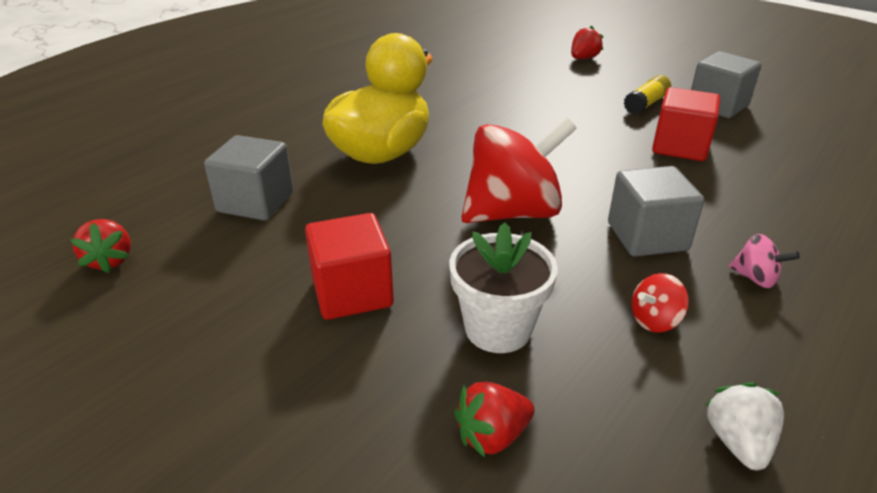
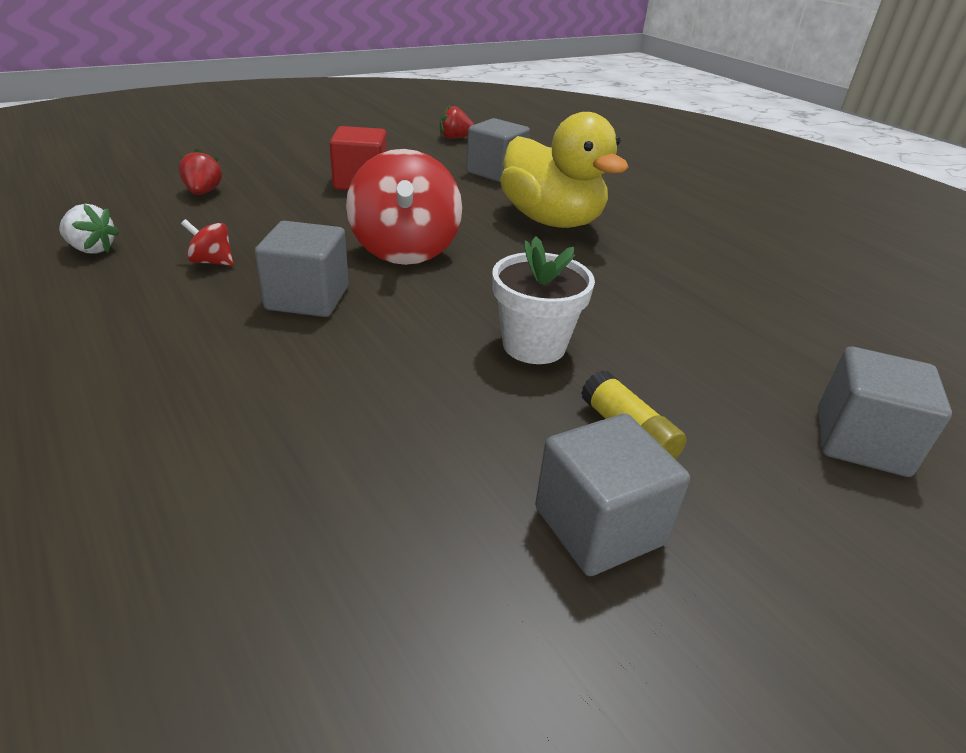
camera: 105 degrees right, 0 degrees up
(498, 329) = (276, 212): white flower pot -> white flower pot (534, 345)
(583, 58) = (861, 442): red strawberry -> grey cube
(654, 320) = (212, 262): red spinning top -> red spinning top turned 60 degrees counterclockwise
(680, 147) = (466, 401): red cube -> none
(755, 278) = (191, 327): pink spinning top -> none

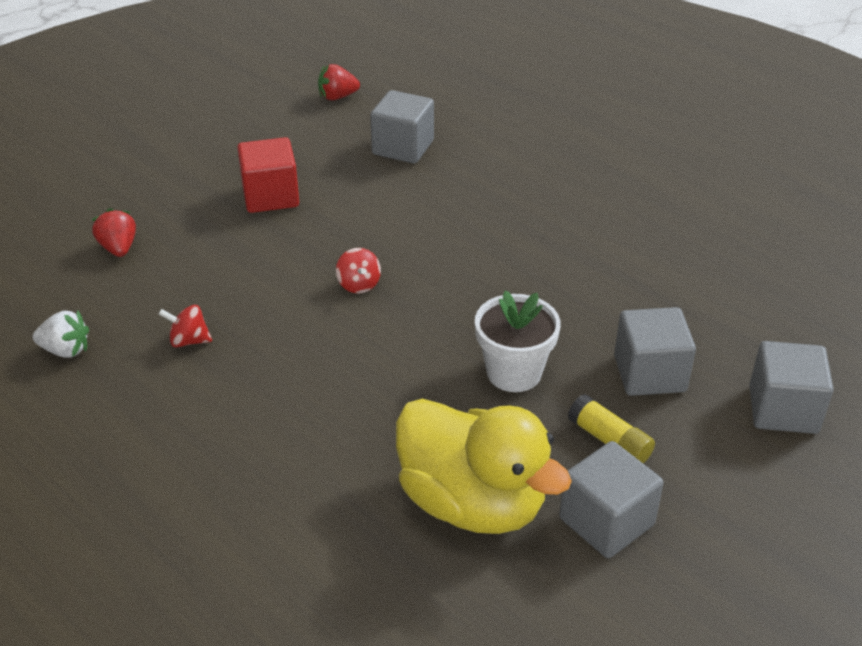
camera: 10 degrees left, 5 degrees up
(307, 298) = (300, 364): grey cube -> grey cube (649, 374)
(405, 250) = (359, 284): red spinning top -> red spinning top, size x0.42
(551, 220) = (483, 211): yellow duck -> yellow duck (472, 503)

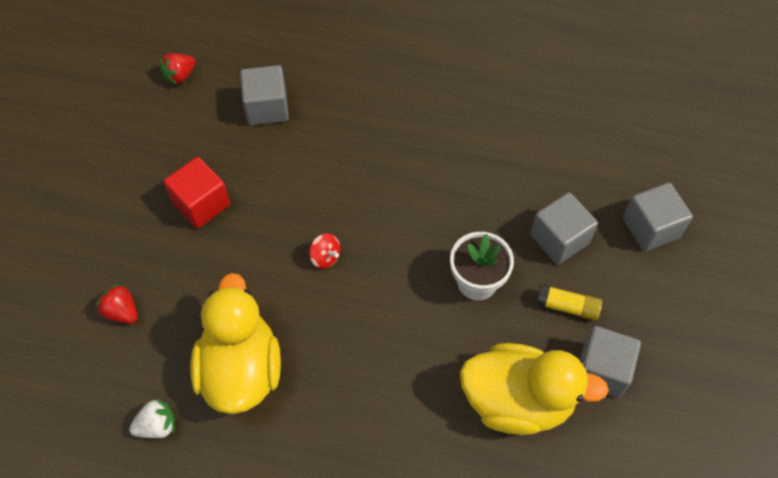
camera: 30 degrees left, 20 degrees up
(189, 340) = (241, 369): red spinning top -> yellow duck

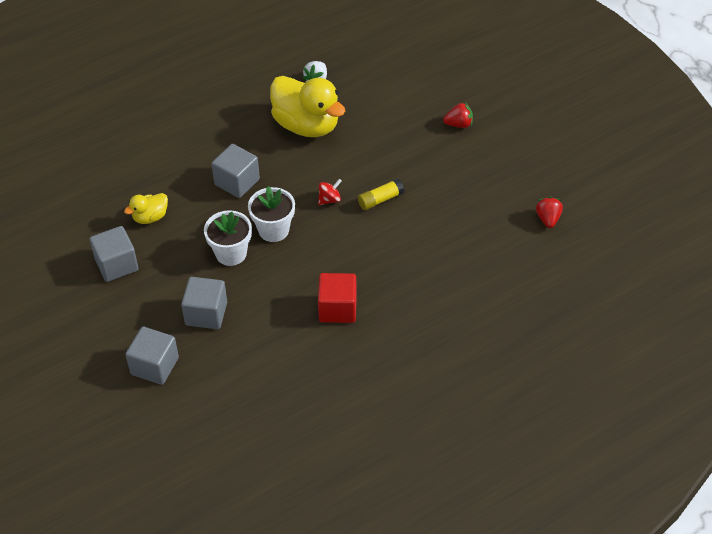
camera: 135 degrees right, 10 degrees down
(122, 311) = (398, 101): red strawberry -> red strawberry (459, 124)
(201, 204) = (431, 170): red cube -> red cube (337, 308)
(267, 108) = (471, 244): grey cube -> grey cube (237, 182)
(325, 257) = (329, 199): red spinning top -> red spinning top turned 150 degrees clockwise
(411, 271) = (273, 230): none -> white flower pot
(517, 400) = (150, 217): yellow duck -> yellow duck, size x0.49
(567, 307) = (165, 281): yellow glue stick -> yellow glue stick (380, 200)

